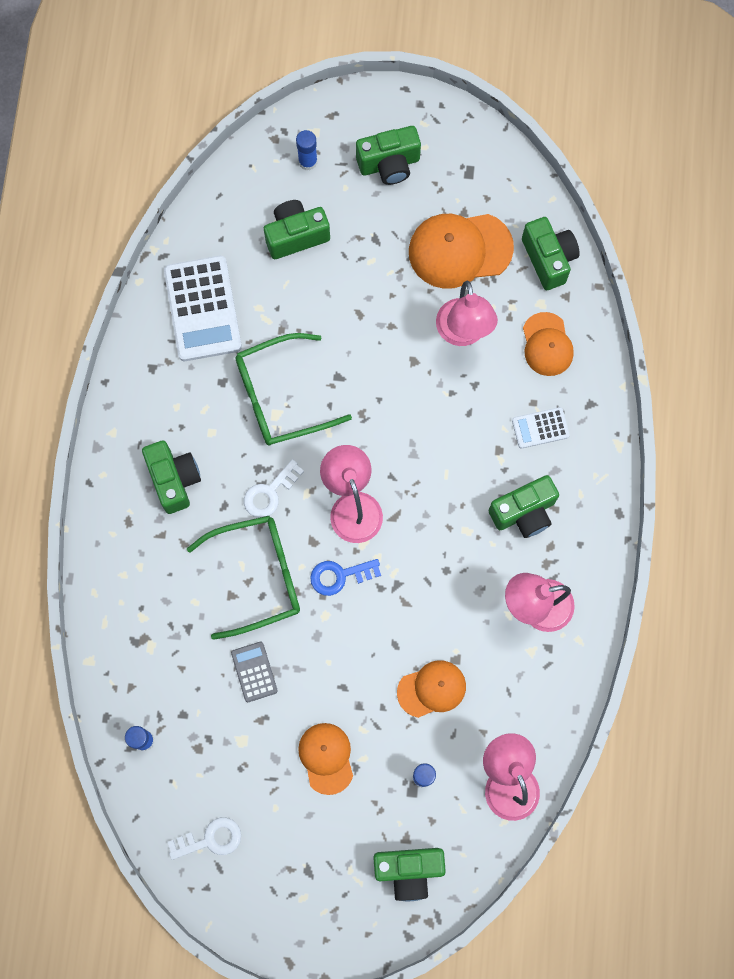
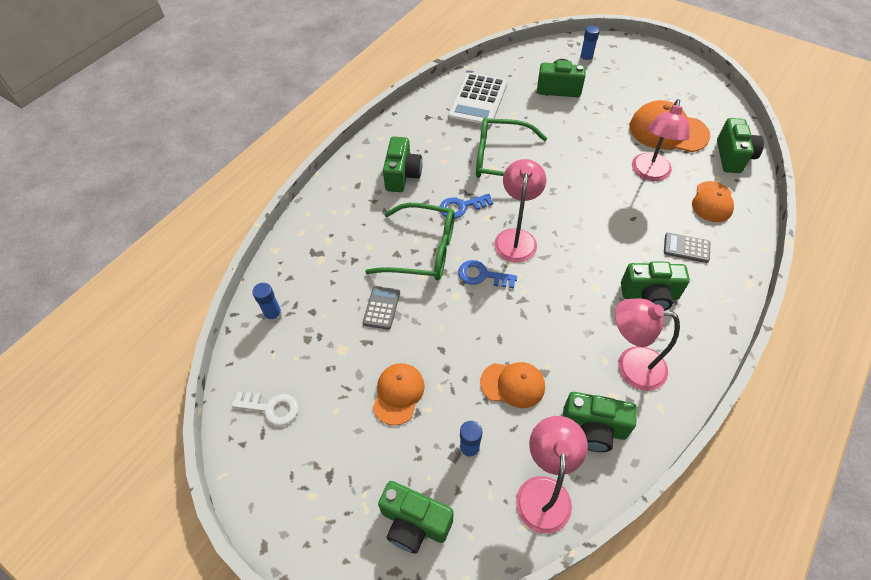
camera: 30 degrees right, 20 degrees down
(269, 493) = (461, 207): white key -> blue key
(389, 164) = (638, 77): green camera -> green camera (593, 428)
(540, 428) = (686, 248): white calculator -> grey calculator

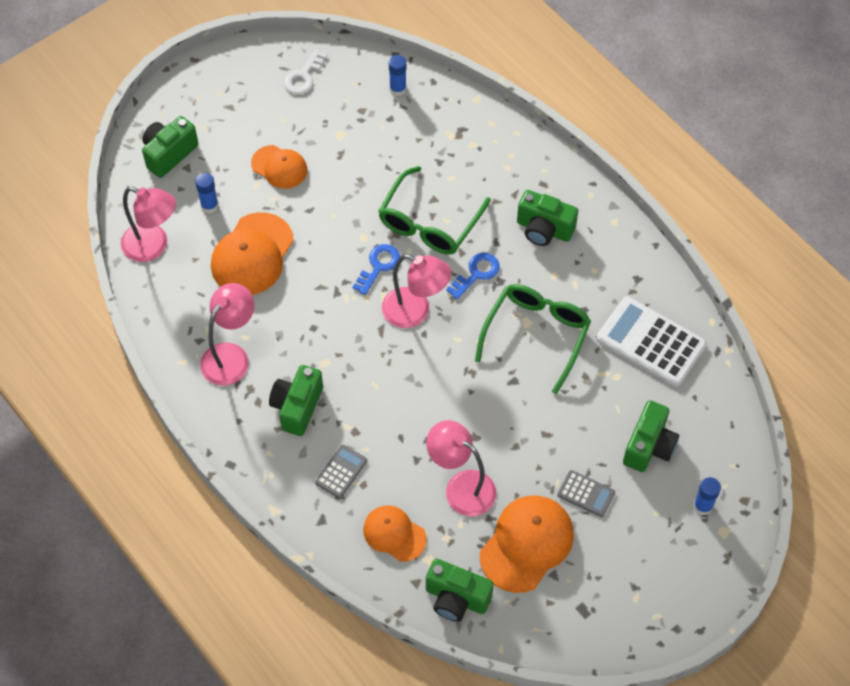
camera: 105 degrees right, 5 degrees up
(381, 308) = (373, 173): grey calculator -> grey calculator (586, 494)
(461, 207) = (476, 273): blue key -> blue key turned 45 degrees clockwise
(513, 384) = (252, 255): orange cap -> orange cap, size x1.60
(593, 428) = (187, 301): green camera -> none

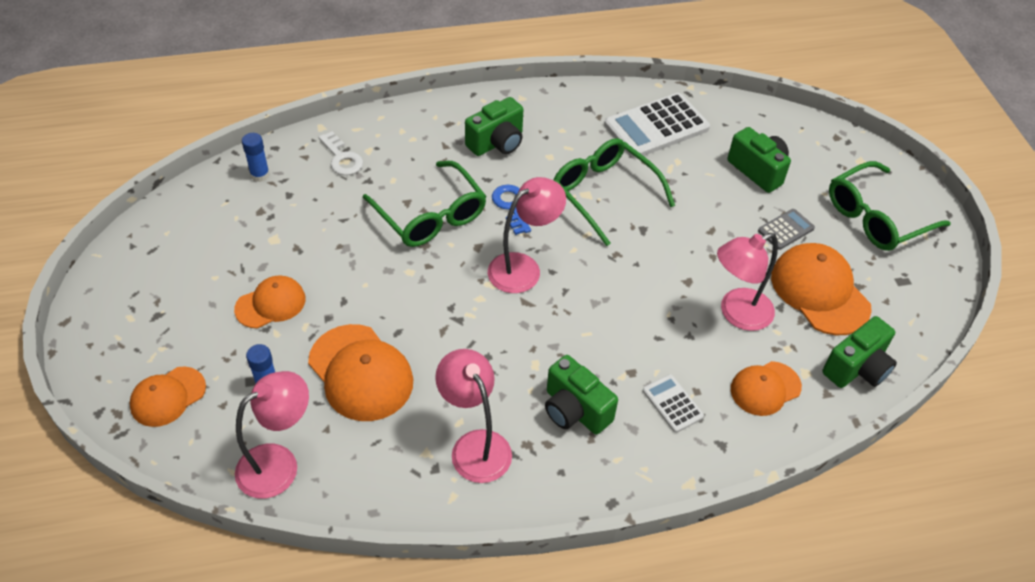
camera: 65 degrees left, 10 degrees down
(169, 154) = (168, 397): green camera -> orange cap
(303, 76) = (177, 238): white key -> white key (342, 158)
(341, 471) = (672, 403): grey calculator -> white calculator
(378, 266) = (452, 273): blue key -> none
(652, 566) = (876, 217): none -> green glasses
(703, 506) = (831, 163): blue glue stick -> none

